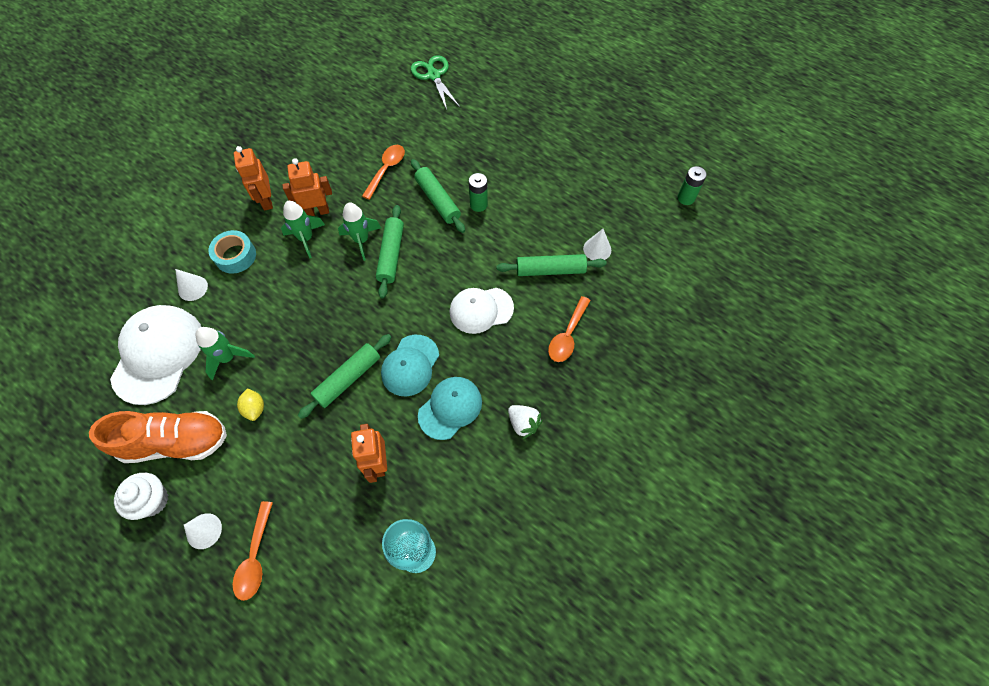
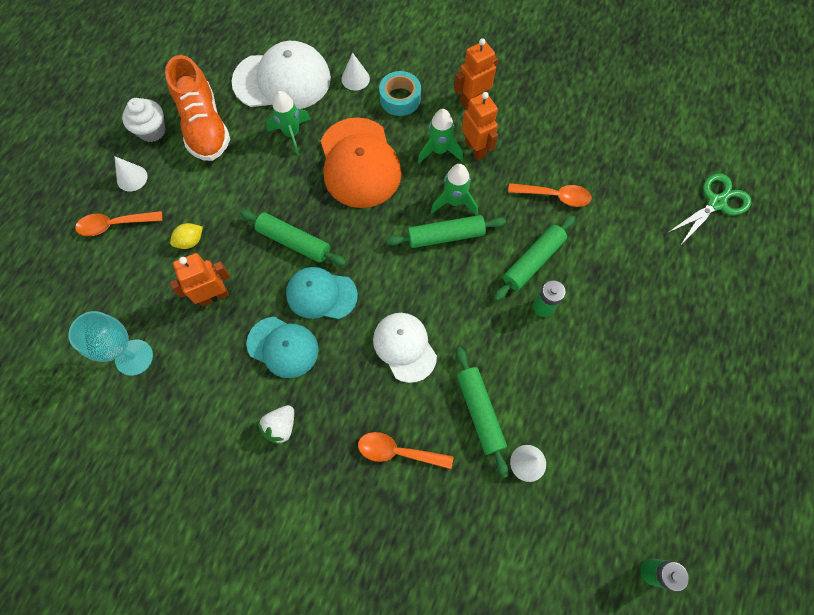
camera: 75 degrees right, 5 degrees up
(255, 408) = (247, 174): yellow lemon -> yellow lemon (190, 241)
(289, 305) = (359, 163): none -> orange cap

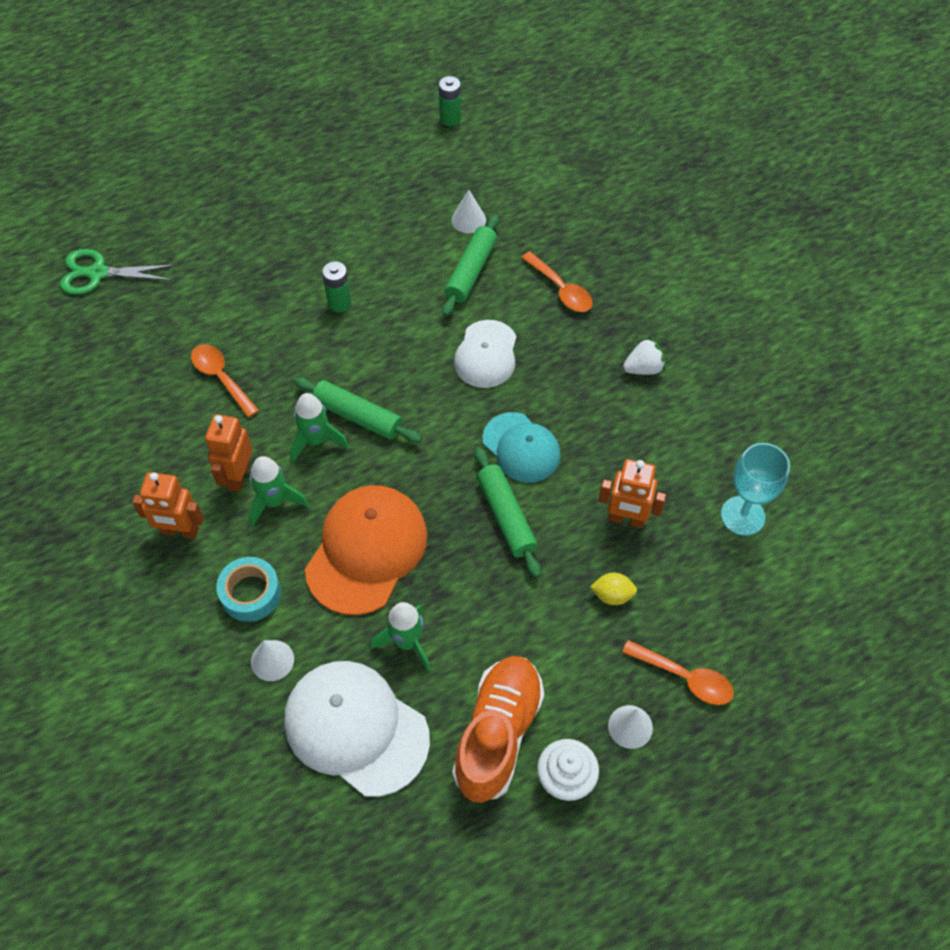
camera: 140 degrees left, 10 degrees down
(283, 347) = (593, 427): turquoise cap -> none
(533, 261) = (306, 341): green rolling pin -> none

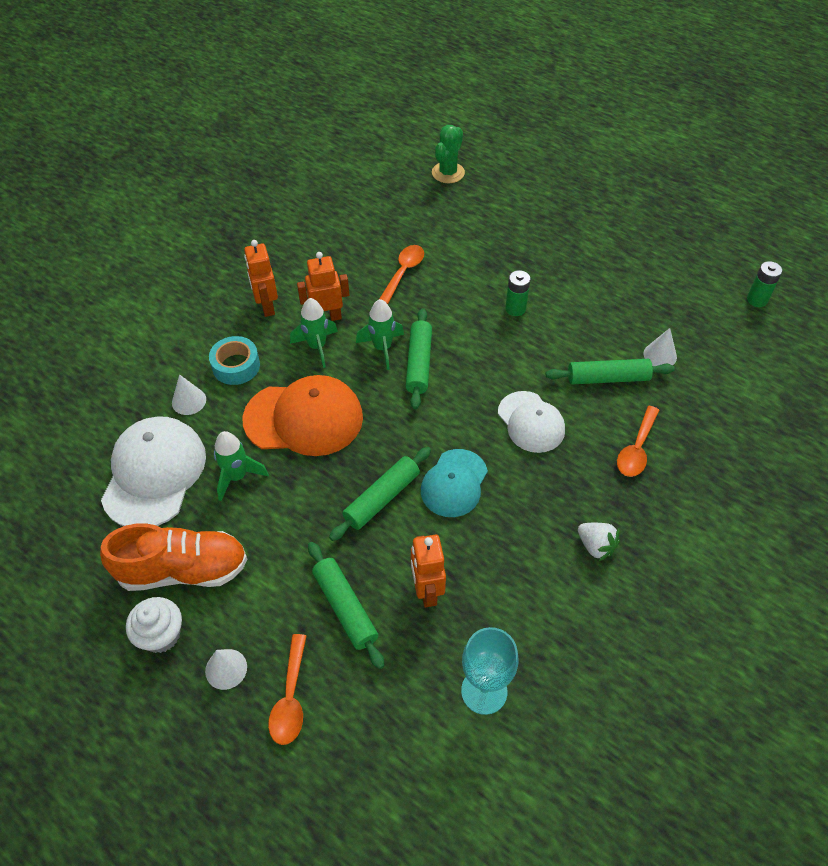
camera: 65 degrees right, 5 degrees down
(98, 273) = (448, 173): green scissors -> green cactus
(486, 354) = (531, 422): white cap -> white cap turned 105 degrees counterclockwise
(612, 595) = (345, 608): yellow lemon -> green rolling pin

